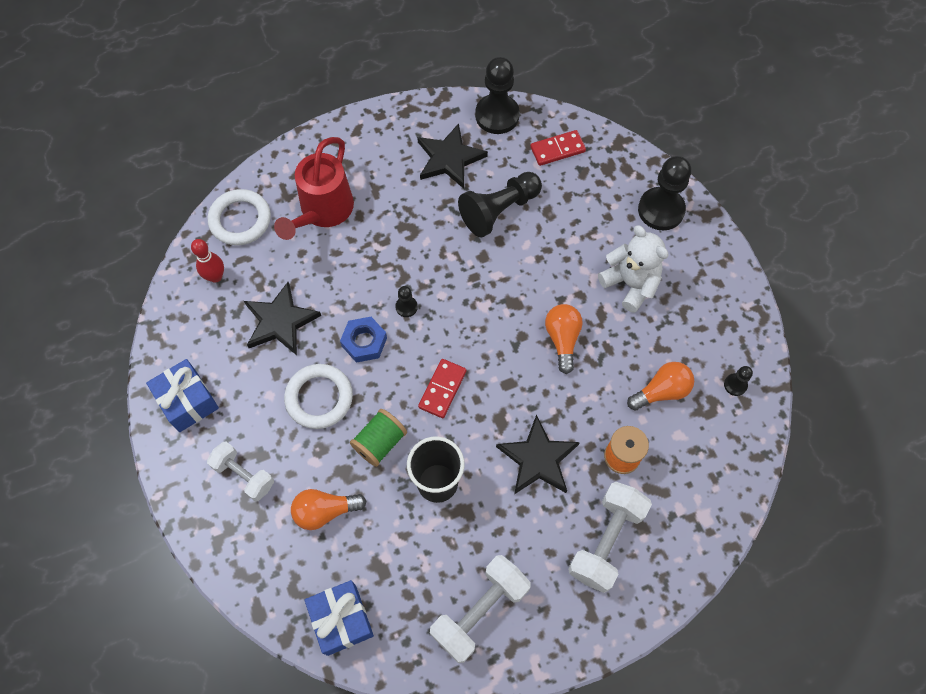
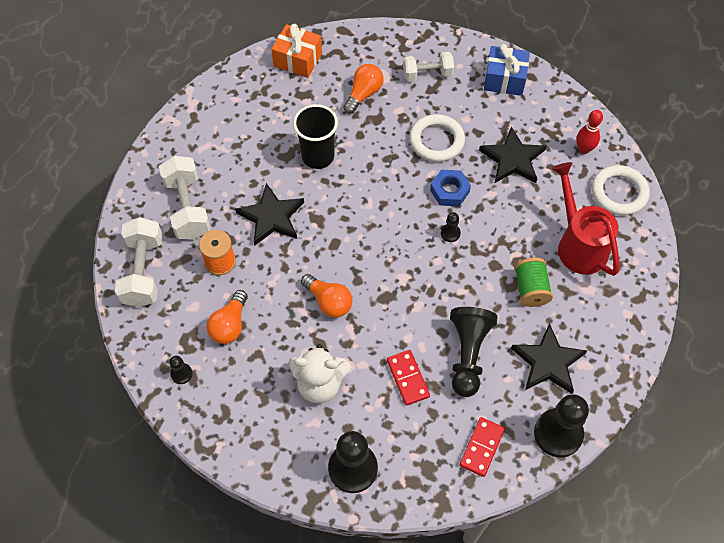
camera: 135 degrees right, 5 degrees down
(342, 620) = (297, 60): blue gift -> orange gift
(380, 442) = (374, 148): green spool -> green spool (530, 289)
(442, 389) = (371, 206): red domino -> red domino (408, 378)
(479, 611) = (228, 119): white dumbbell -> white dumbbell (143, 271)

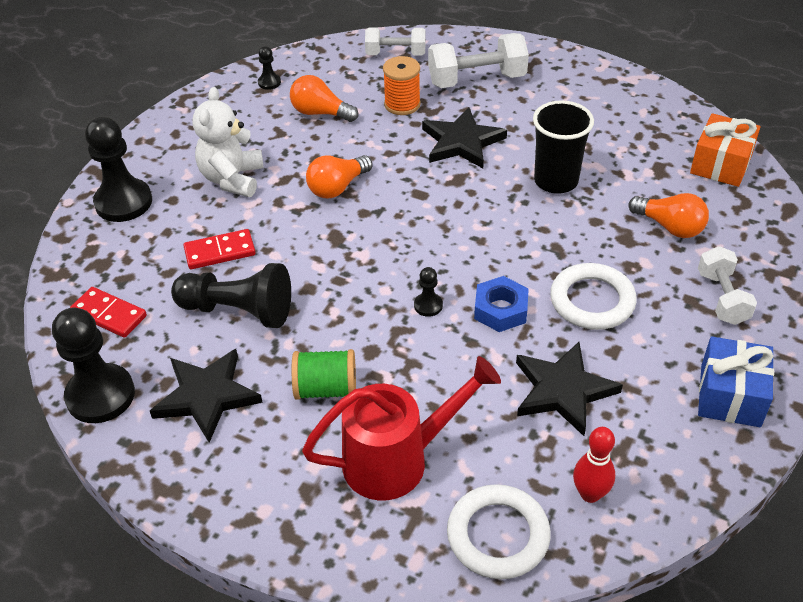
camera: 95 degrees right, 15 degrees down
(143, 271) = (395, 54): white dumbbell -> white dumbbell, size x0.66

